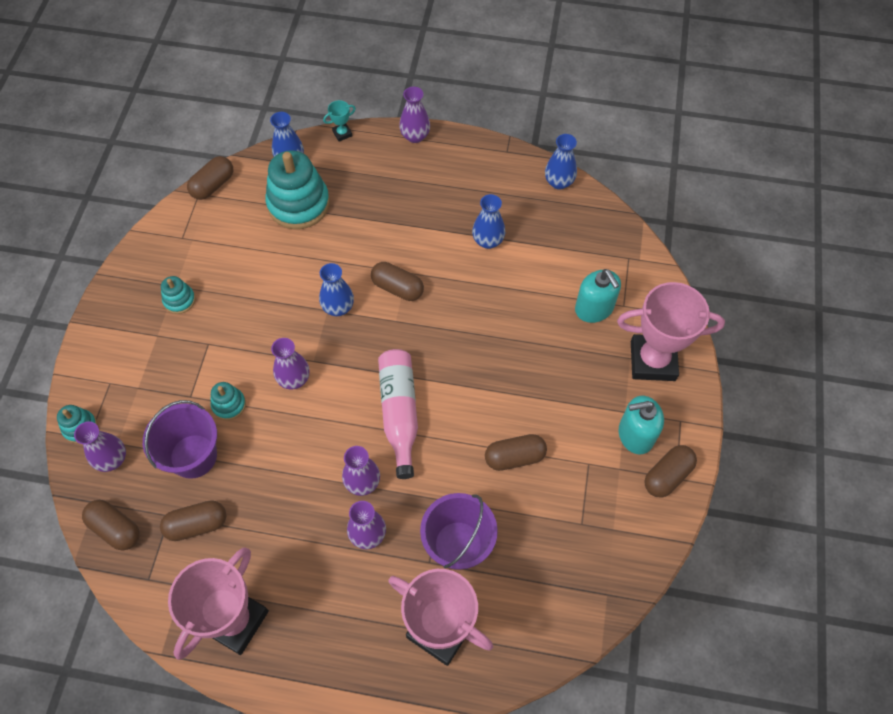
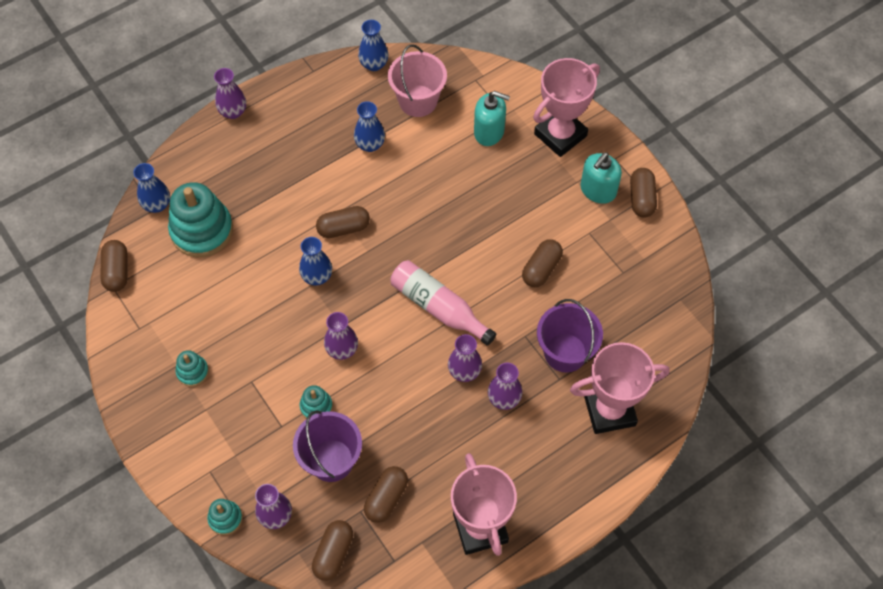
camera: 45 degrees left, 0 degrees up
(115, 529) = (333, 554): brown capsule -> brown capsule turned 60 degrees counterclockwise
(342, 133) = (174, 153): turquoise trophy -> none
(562, 237) = (418, 101): none -> pink bucket

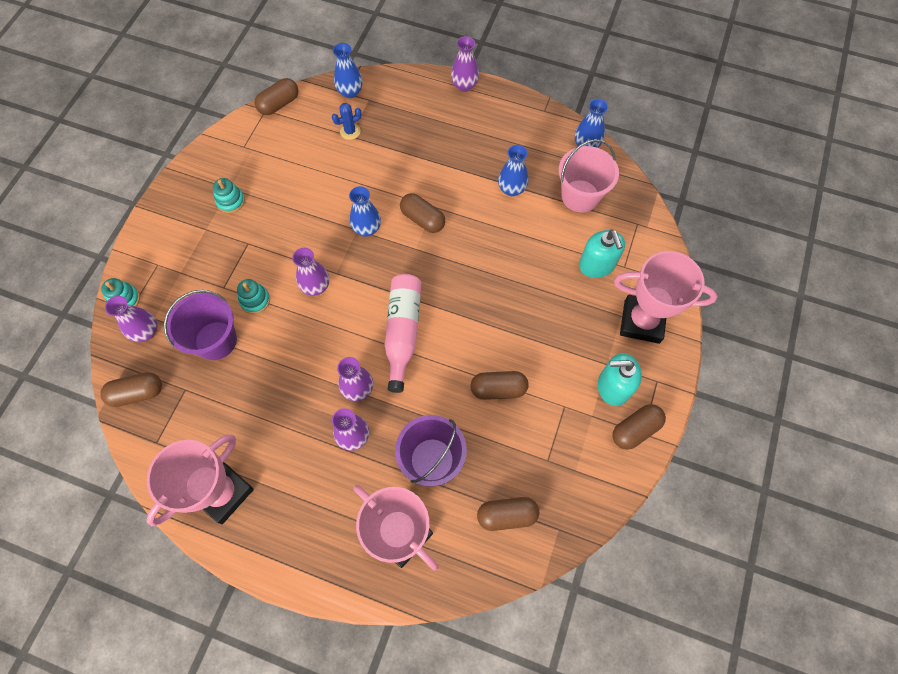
camera: 55 degrees right, 5 degrees up
(202, 230) = (350, 131): turquoise stacking toy -> blue cactus
(386, 498) = (207, 401): brown capsule -> brown capsule (506, 515)

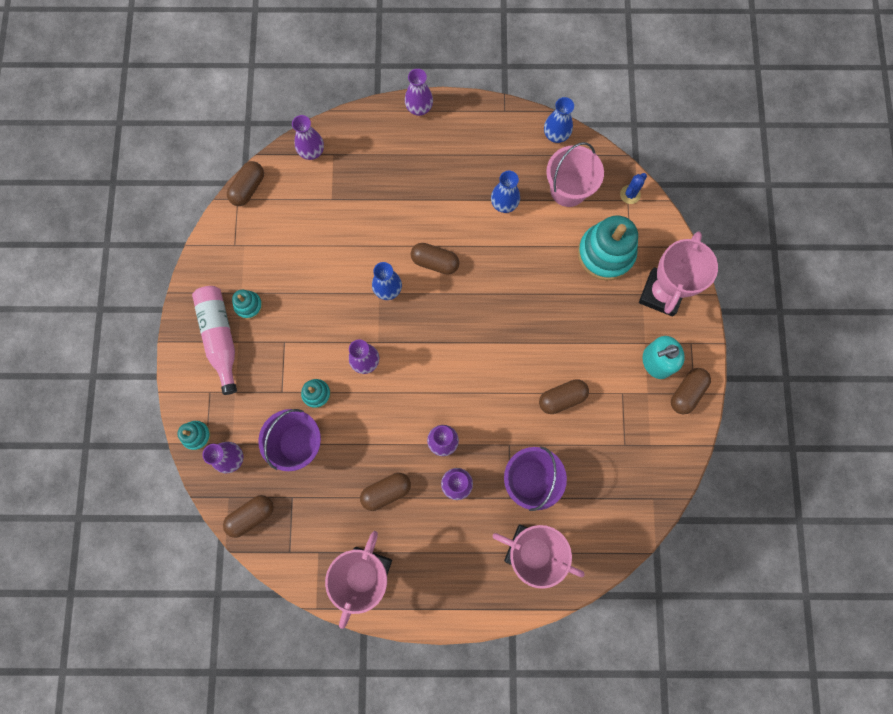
camera: 20 degrees left, 10 degrees up
(350, 92) = (312, 152): blue vase -> purple vase
(350, 131) = (330, 195): blue cactus -> blue cactus (630, 194)
(403, 332) = (460, 376): pink bottle -> pink bottle (220, 337)
(506, 515) = (608, 503): brown capsule -> brown capsule (386, 491)
(596, 265) = (605, 253): turquoise soap dispenser -> turquoise stacking toy
(641, 322) = (661, 293): pink trophy -> pink trophy turned 60 degrees counterclockwise

